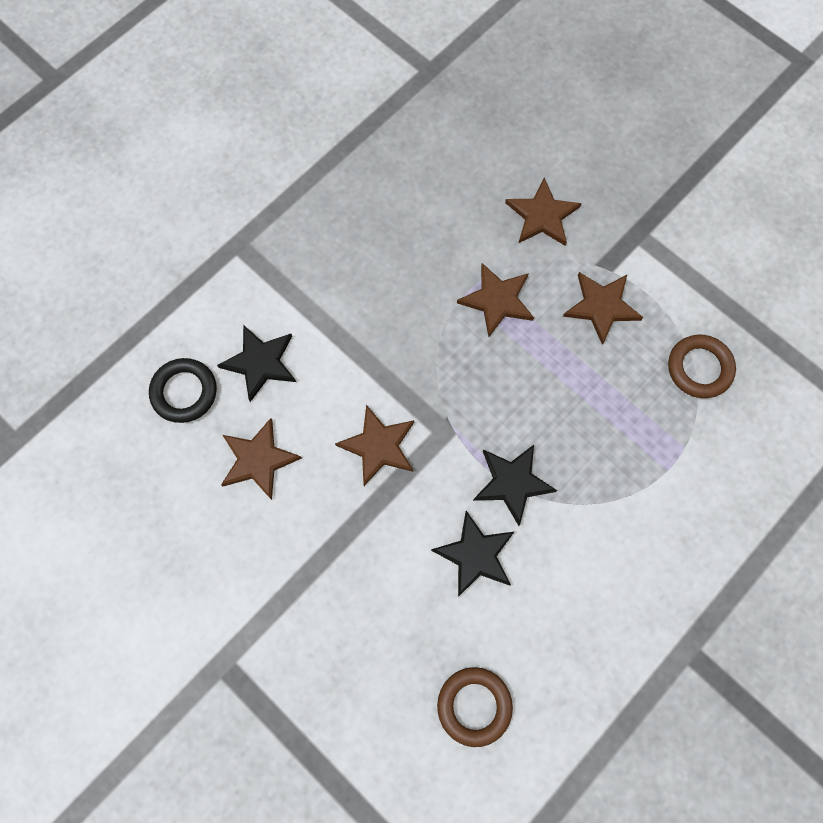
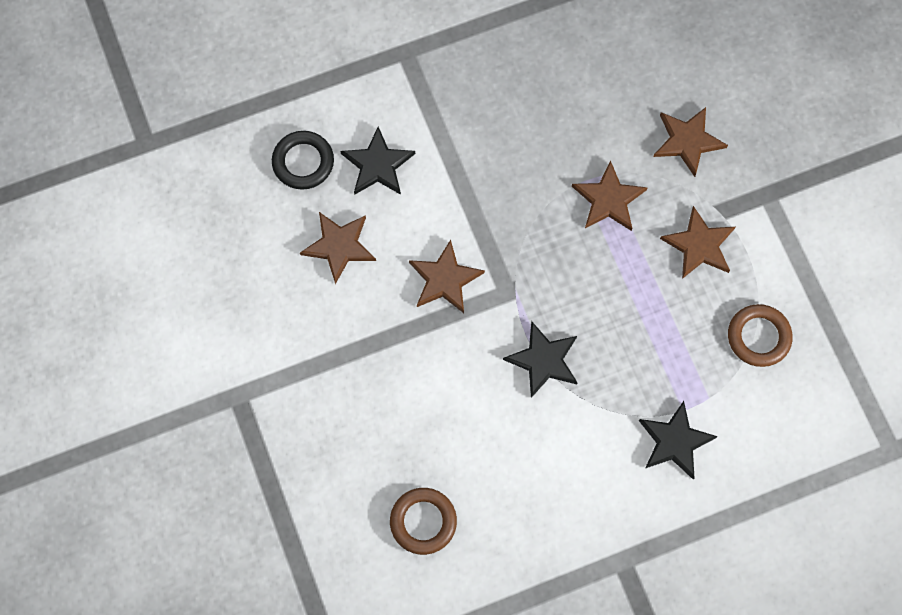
camera: 25 degrees right, 0 degrees up
(475, 555) = (483, 404): black star -> black star (675, 441)

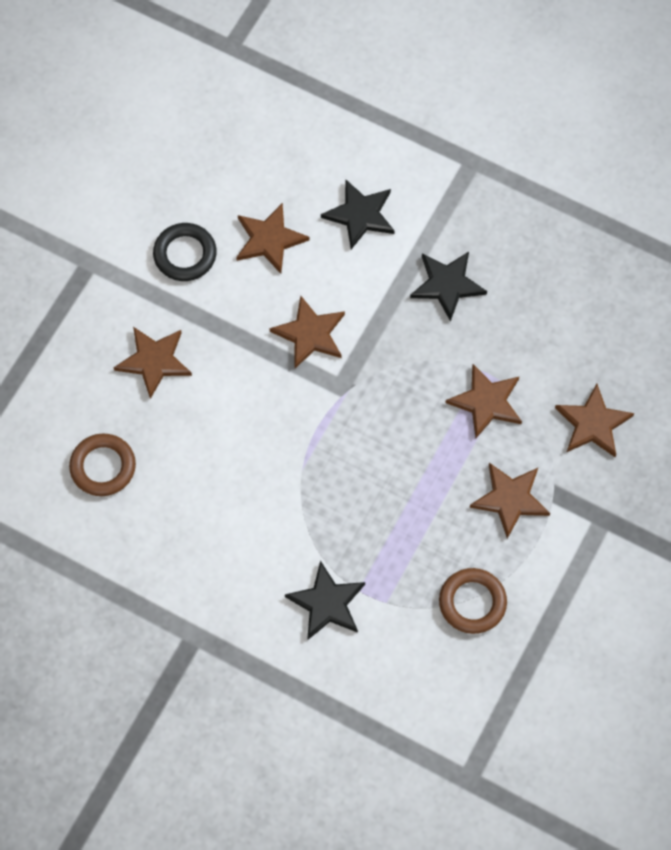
camera: 50 degrees right, 5 degrees down
(303, 162) = (314, 162): black ring -> black ring (185, 254)
(366, 412) = (154, 361): none -> brown star
(543, 360) = (307, 455): black star -> black star (447, 285)

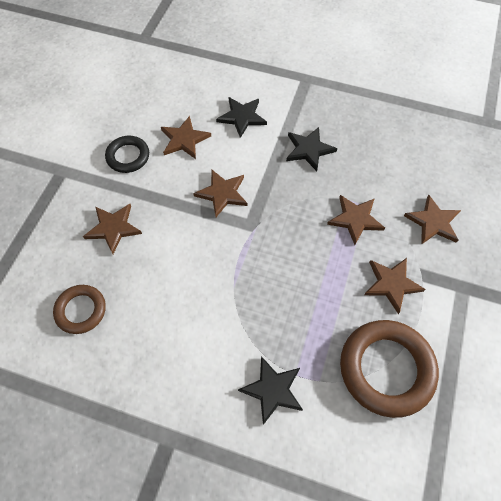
camera: 10 degrees left, 5 degrees down
(472, 602) = (386, 369): brown ring -> brown ring, size x1.77

